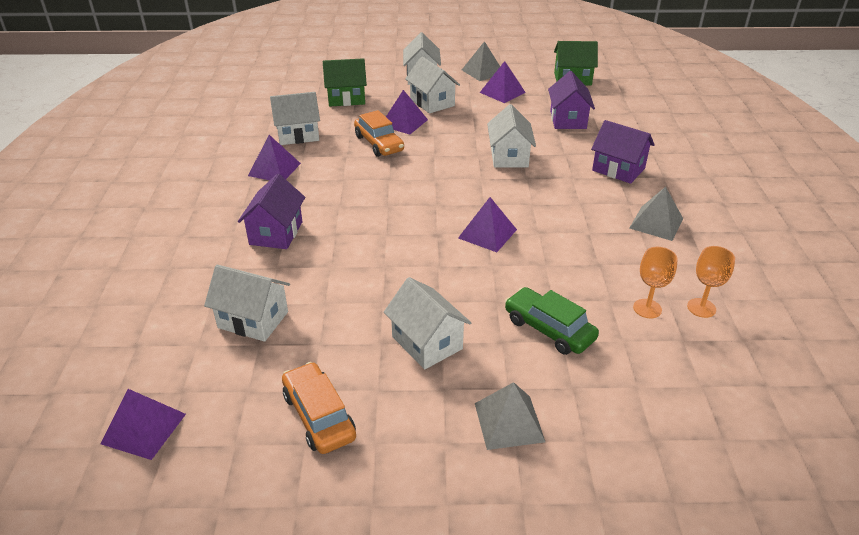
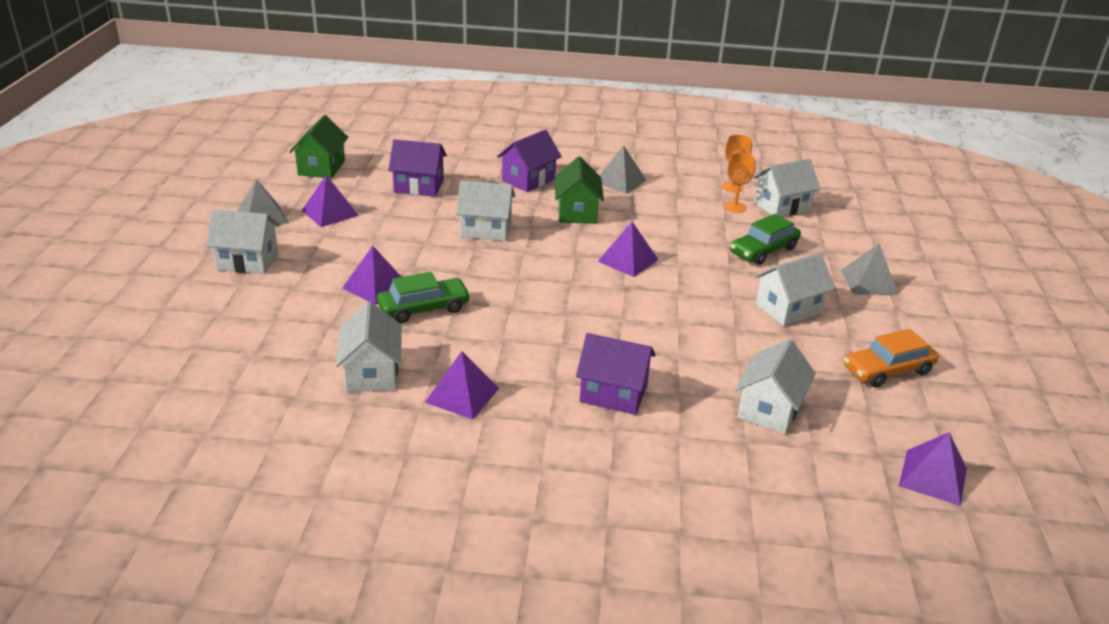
camera: 85 degrees left, 5 degrees down
(346, 98) = (278, 327): green house -> green house (577, 212)
(379, 143) = (424, 308): orange car -> green car
(432, 102) = (330, 261): white house -> white house (781, 206)

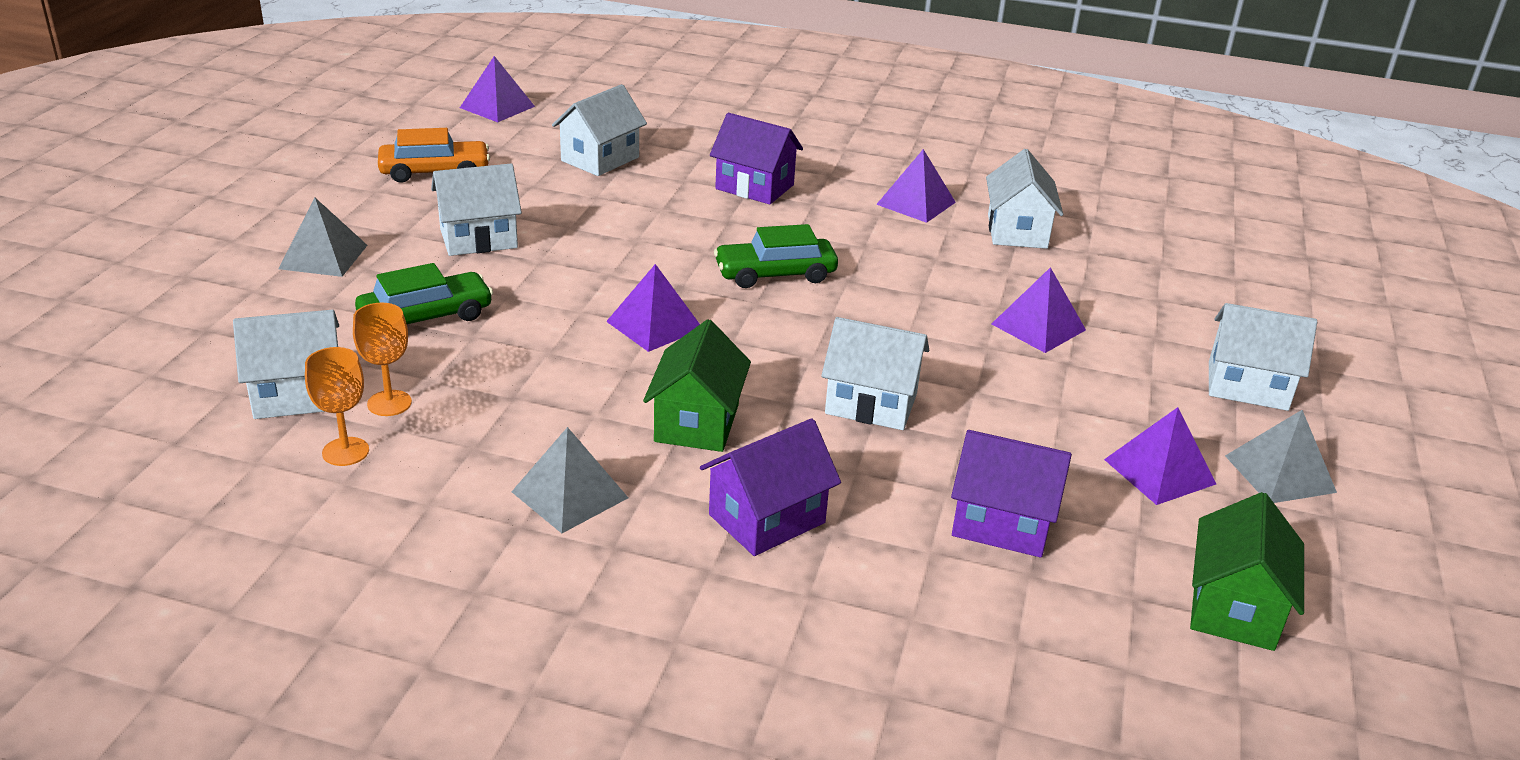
camera: 170 degrees left, 0 degrees up
(424, 308) = (966, 290): green car -> green car (775, 274)

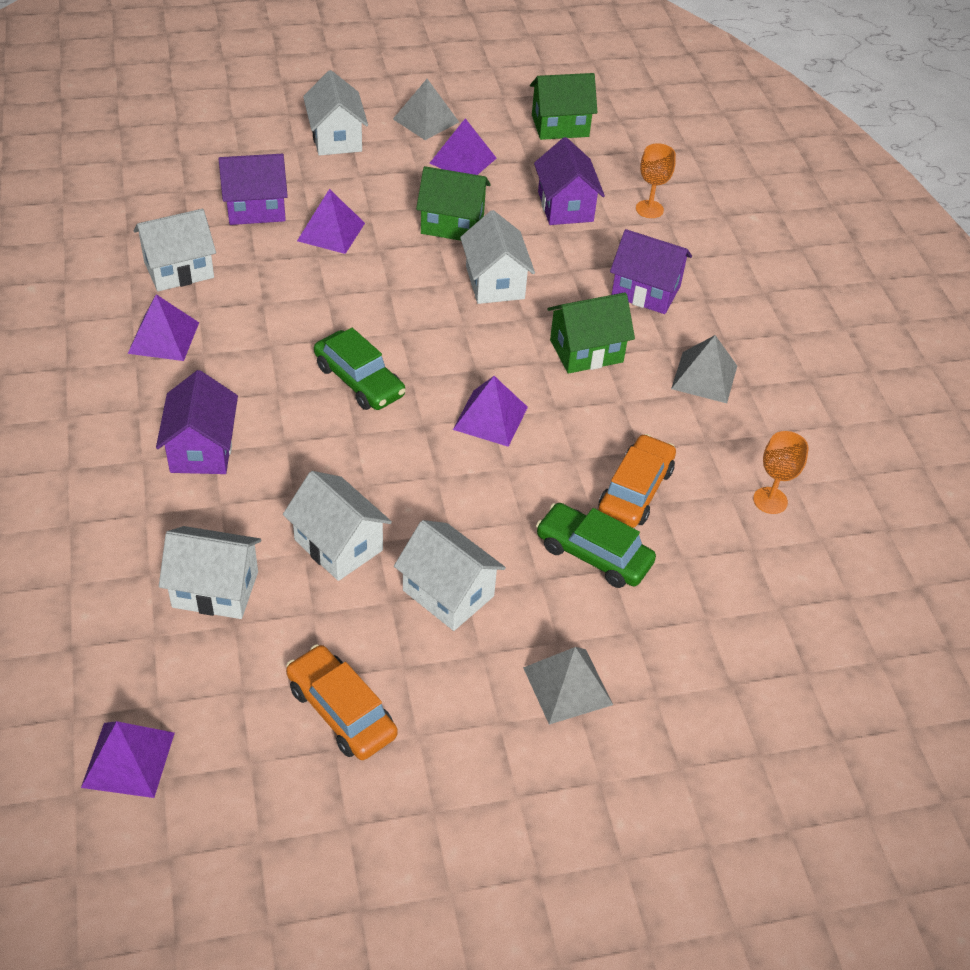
camera: 120 degrees left, 15 degrees up
(298, 395) = (745, 565): white house -> white house (338, 545)
(389, 403) = (707, 509): orange goblet -> orange goblet (649, 209)
(466, 370) = (635, 491): none -> orange car
(1010, 413) = (452, 224): none -> green house
(1107, 295) = (256, 209): none -> purple house

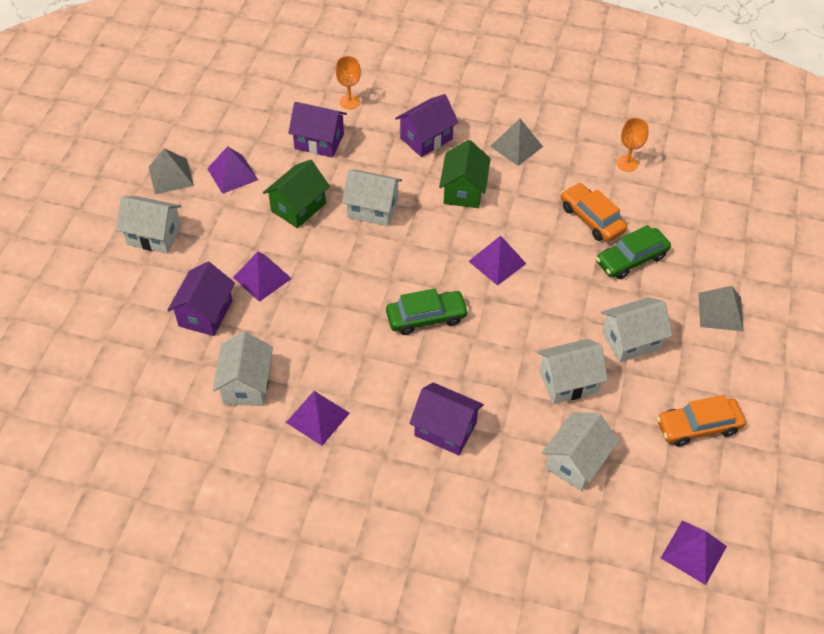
camera: 60 degrees left, 5 degrees up
(560, 126) = (231, 107): green house -> none

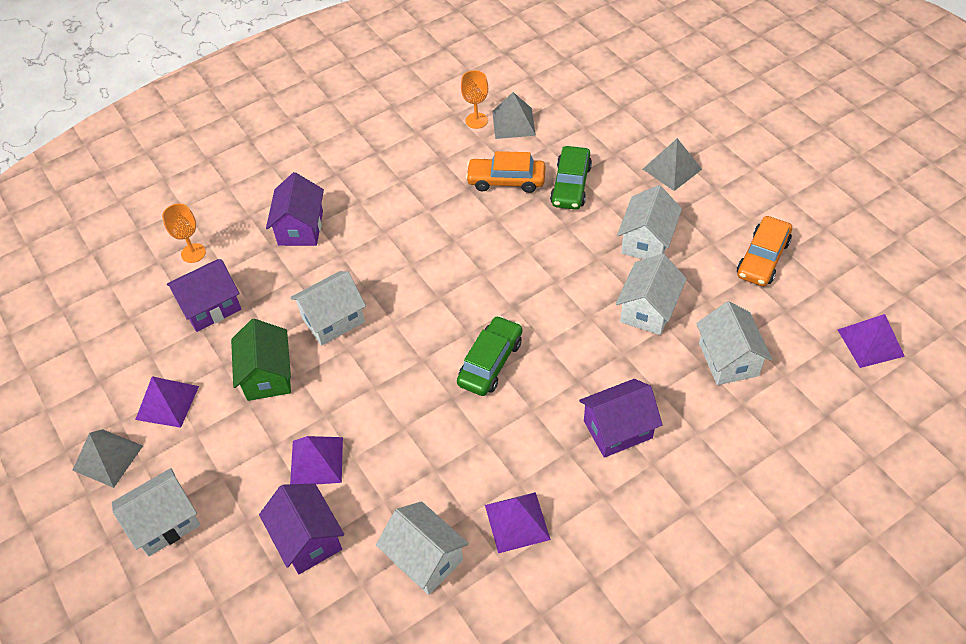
camera: 45 degrees left, 0 degrees up
(463, 190) = (386, 242): green house -> none
(497, 262) = (484, 272): purple pyramid -> none
(516, 146) = (380, 174): grey pyramid -> grey pyramid (513, 123)

